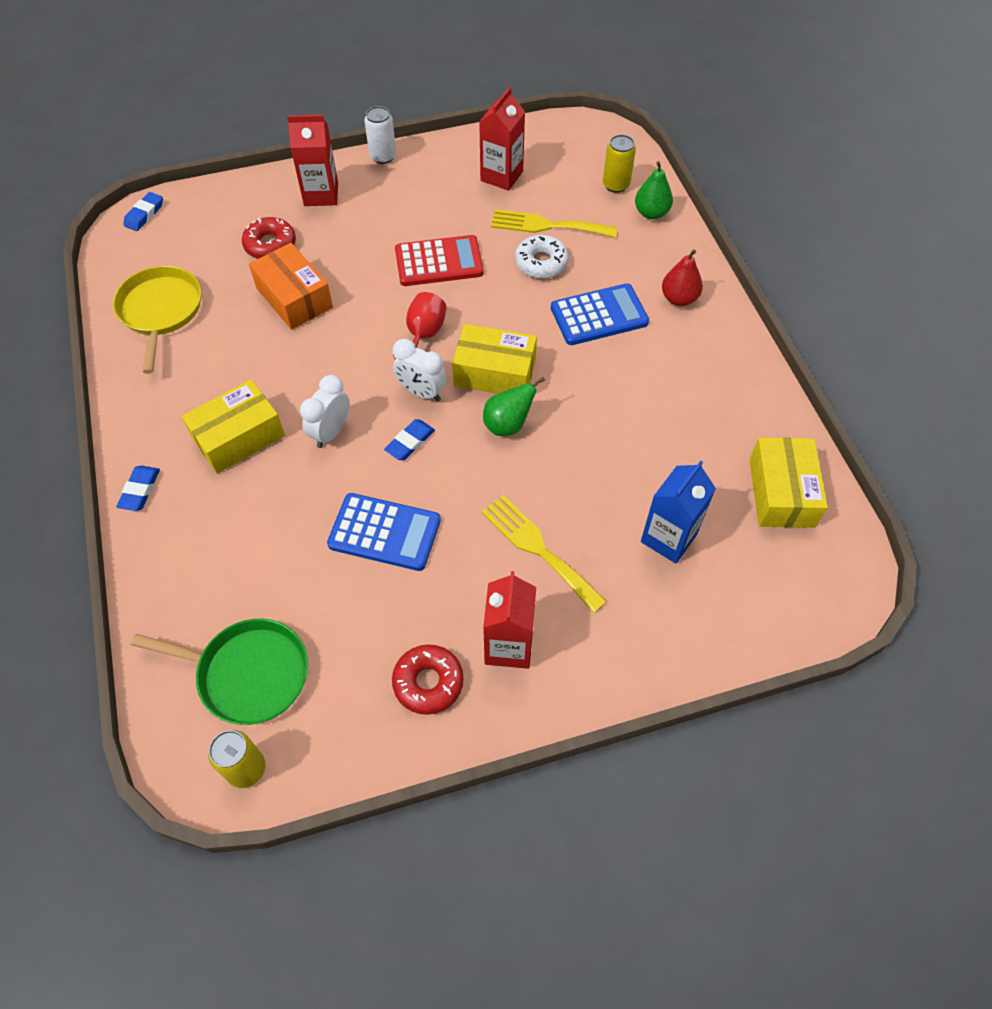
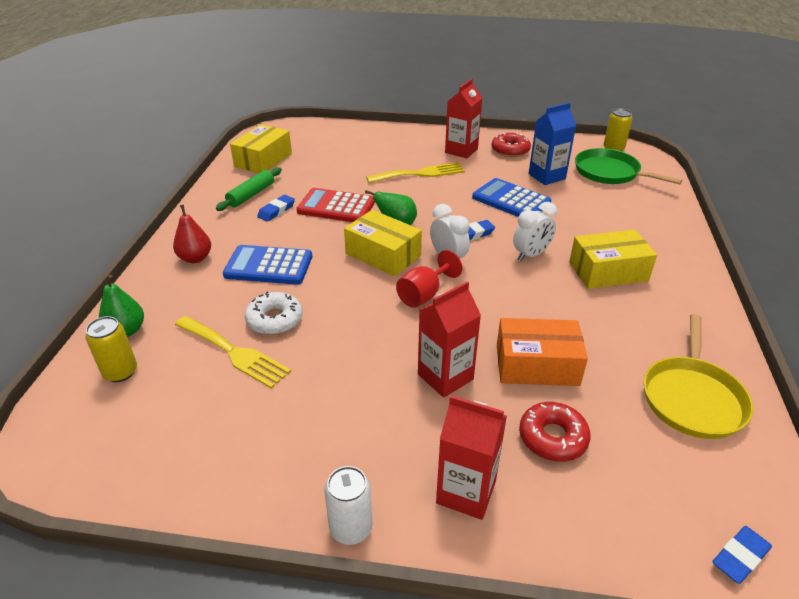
camera: 155 degrees left, 20 degrees down
(140, 490) = (690, 261): blue eraser -> blue eraser (276, 211)
(294, 298) = (537, 365): orange box -> orange box turned 75 degrees counterclockwise
(439, 262) = (370, 353): red calculator -> red calculator (336, 207)
(501, 176) = (225, 431): red carton -> red carton (445, 377)
(538, 549) = (420, 173): yellow fork -> yellow fork turned 90 degrees counterclockwise
(668, 538) = (344, 160): blue carton -> blue carton (547, 176)
(722, 412) = (251, 195): none -> green rolling pin

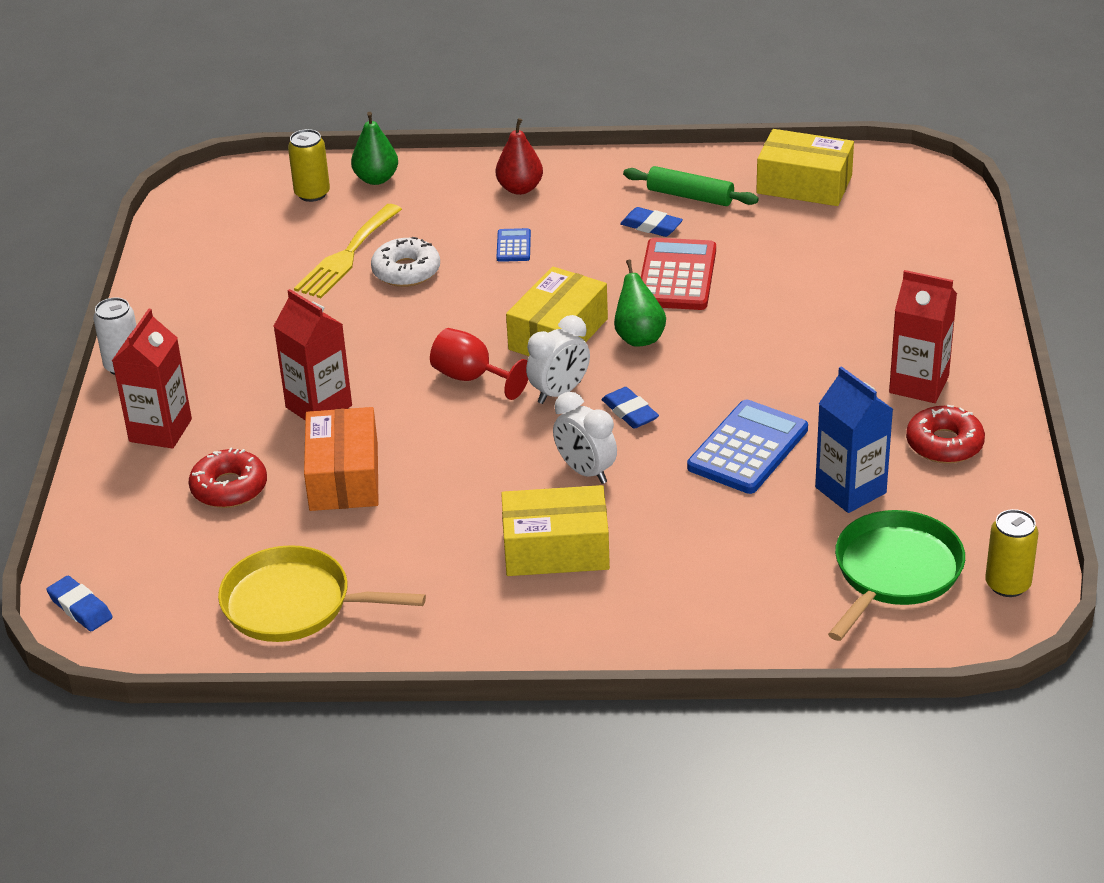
camera: 85 degrees right, 0 degrees up
(268, 266) = (513, 246): blue calculator -> blue calculator, size x0.49
(420, 173) = (811, 345): yellow fork -> none
(608, 271) = (556, 549): yellow box -> yellow box turned 75 degrees counterclockwise

